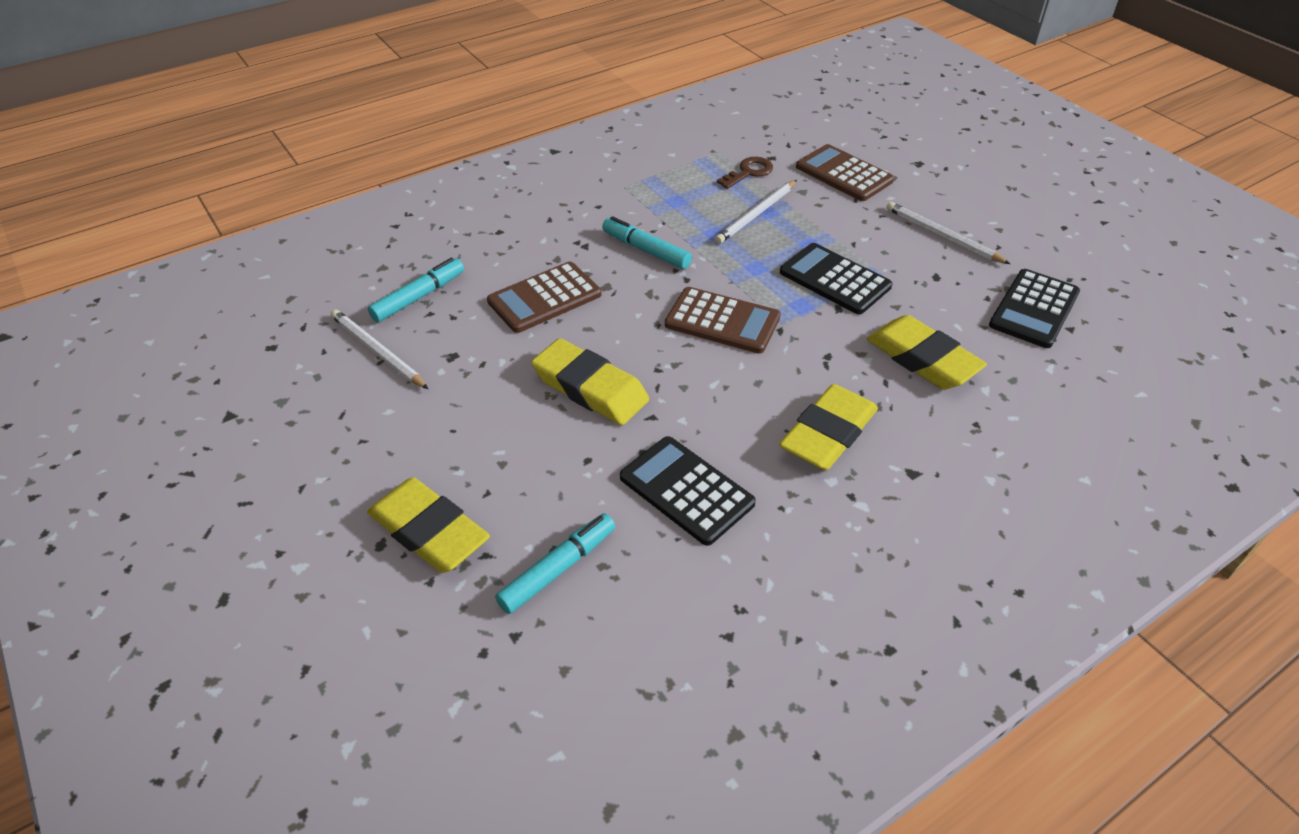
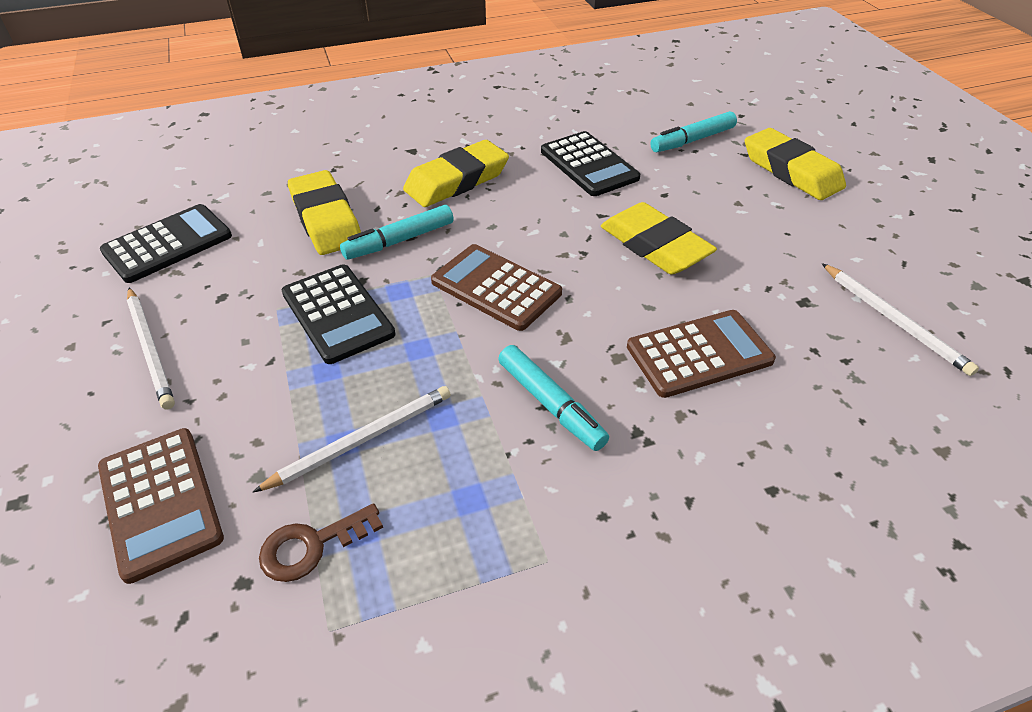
camera: 165 degrees left, 0 degrees up
(419, 297) = (868, 386): turquoise marker -> turquoise marker (399, 240)

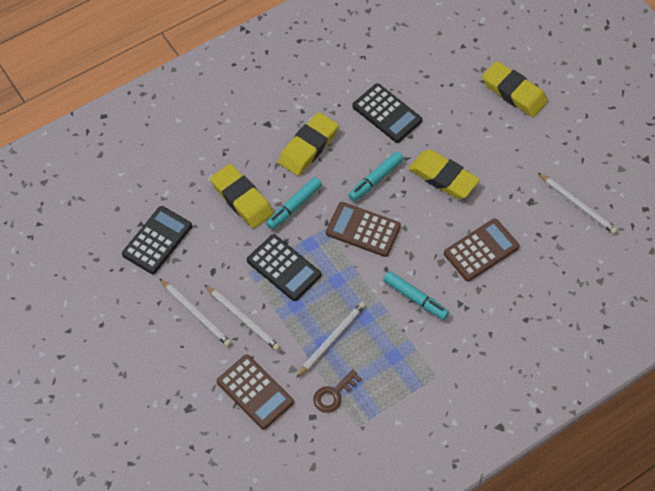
camera: 15 degrees left, 15 degrees up
(222, 372) = (242, 318): none -> white pencil
(692, 140) = (447, 74): turquoise marker -> turquoise marker (375, 179)

